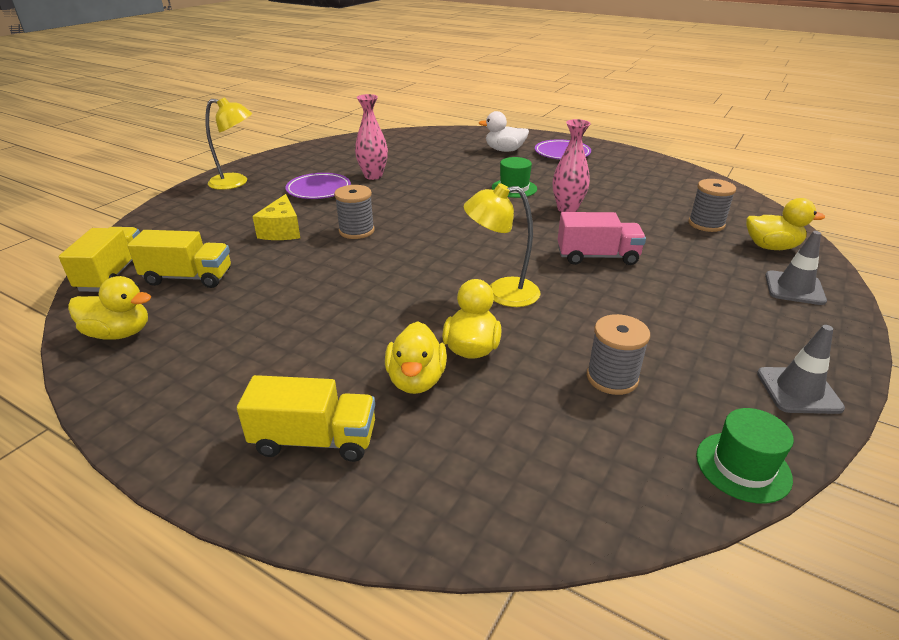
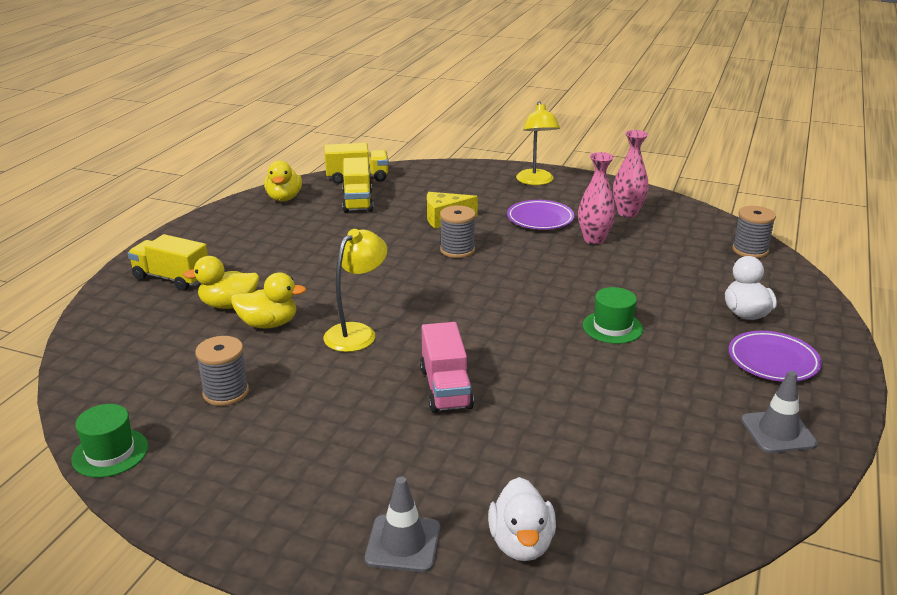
camera: 80 degrees right, 5 degrees down
(314, 440) = (172, 278): yellow truck -> yellow truck turned 120 degrees clockwise
(501, 293) = (357, 332): yellow lamp -> yellow lamp turned 45 degrees clockwise
(567, 209) = (568, 367): pink vase -> pink vase (627, 213)
(706, 224) = (574, 486): grey spool -> grey spool (750, 250)
(771, 247) = (521, 543): yellow duck -> white duck
(798, 390) = (199, 504): grey traffic cone -> grey traffic cone (778, 432)

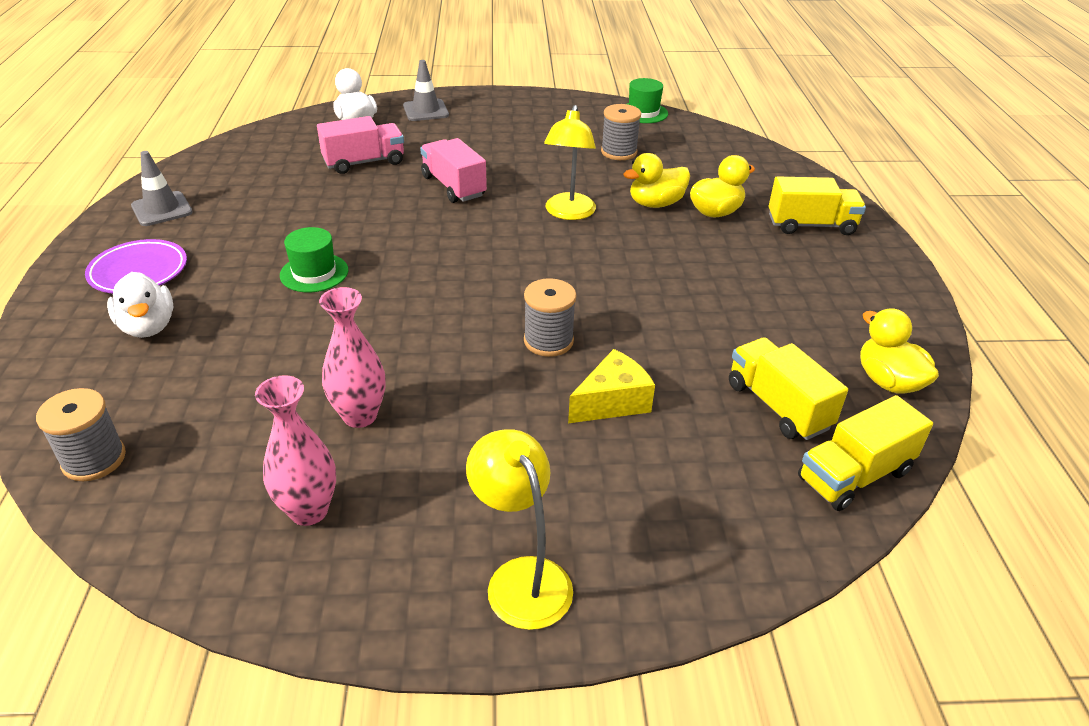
camera: 155 degrees right, 10 degrees up
(533, 450) = (364, 162): none -> pink truck
(540, 219) = (462, 445): purple plate -> none

